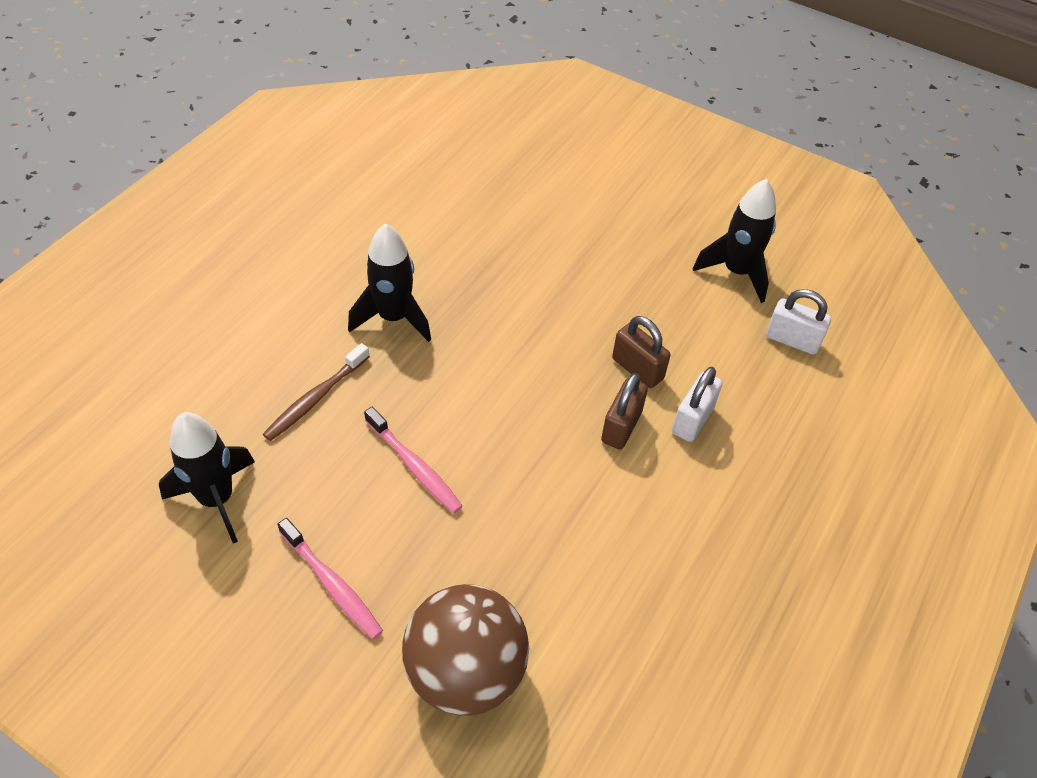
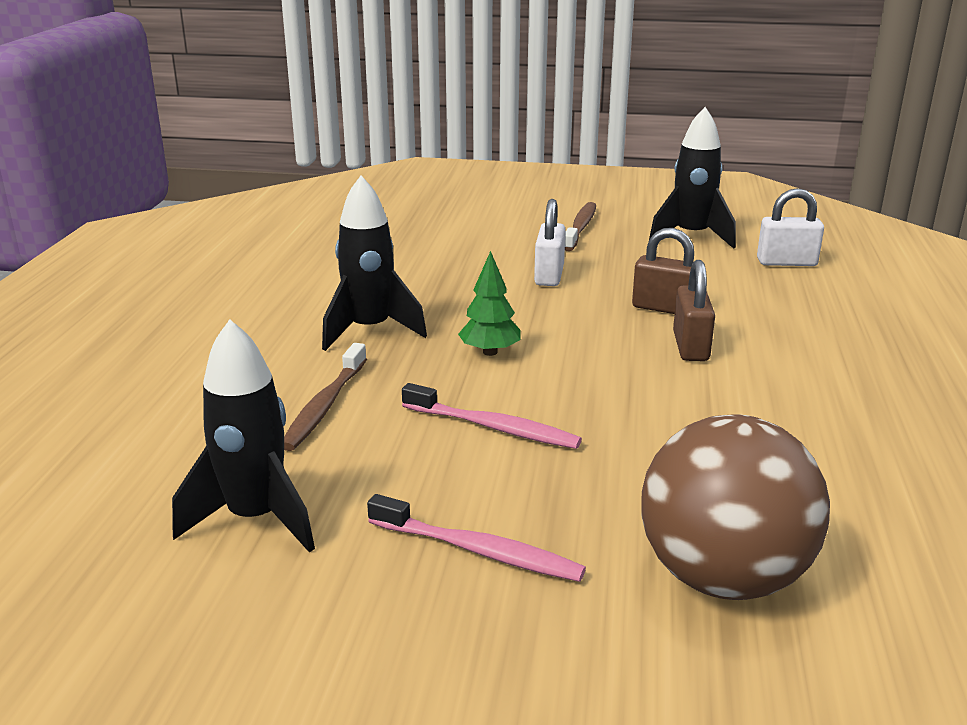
camera: 20 degrees left, 25 degrees down
(465, 377) = (490, 352): none -> green tree
(648, 226) = (580, 227): none -> brown toothbrush
(692, 420) = (754, 327): white padlock -> white padlock (549, 275)

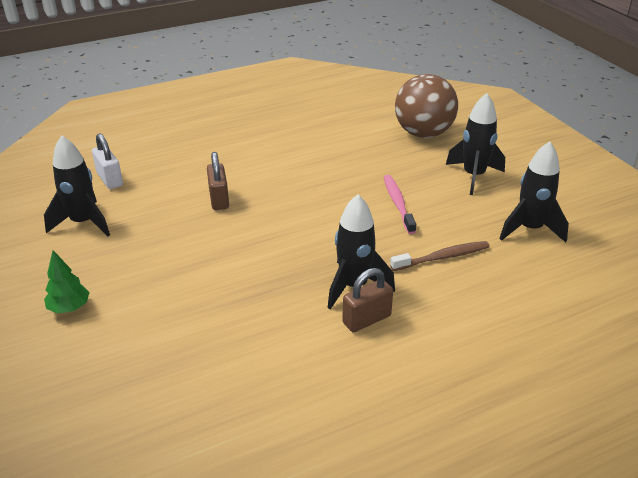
camera: 125 degrees left, 10 degrees up
(478, 550) = (473, 176): pink toothbrush -> black rocket
(490, 352) = (331, 233): green tree -> green tree (69, 308)
(549, 275) = (205, 254): white padlock -> none
(580, 227) = (95, 275): brown toothbrush -> none
(690, 347) = (261, 180): brown padlock -> brown padlock (366, 319)

